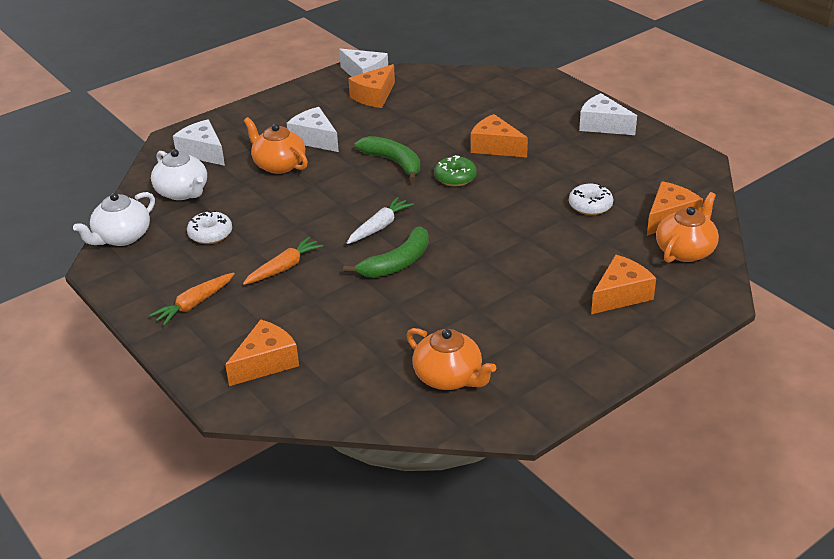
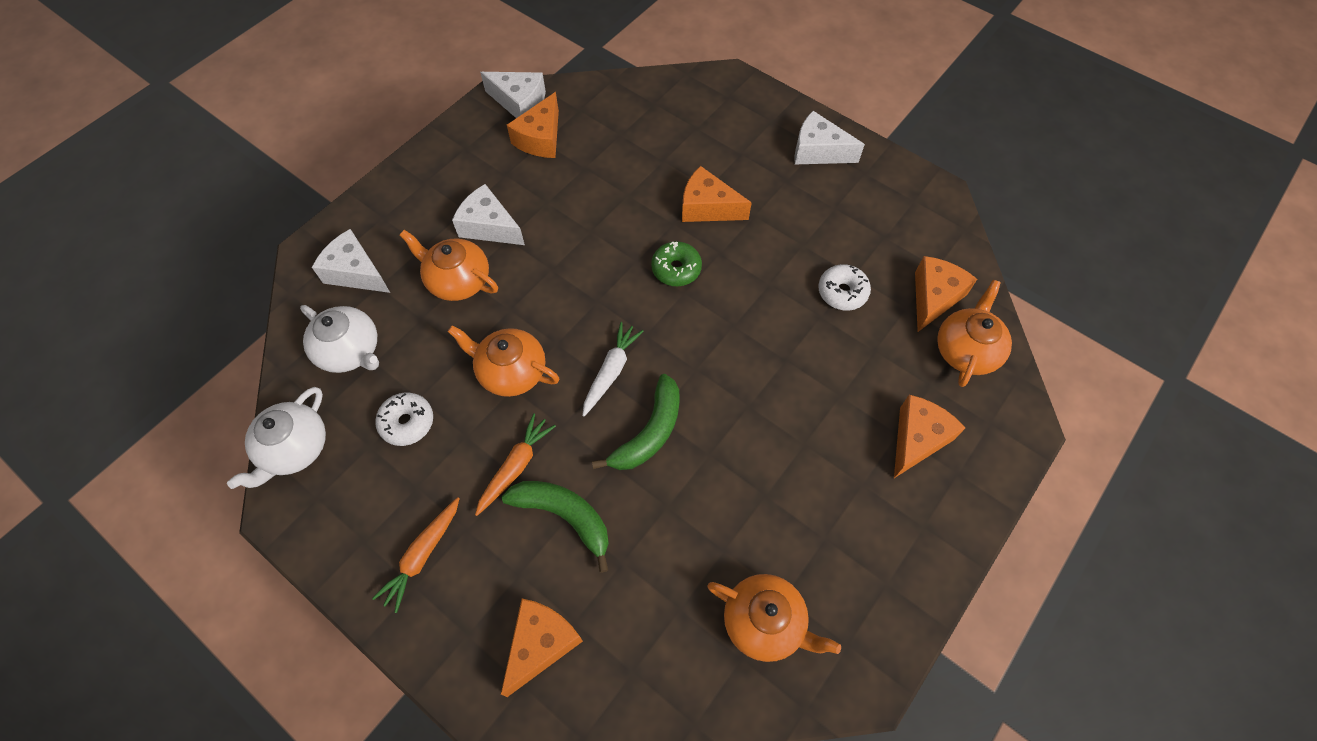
camera: 15 degrees left, 25 degrees up
(300, 217) = (511, 371): none -> orange teapot
(393, 162) = (596, 253): green banana -> green banana (564, 516)

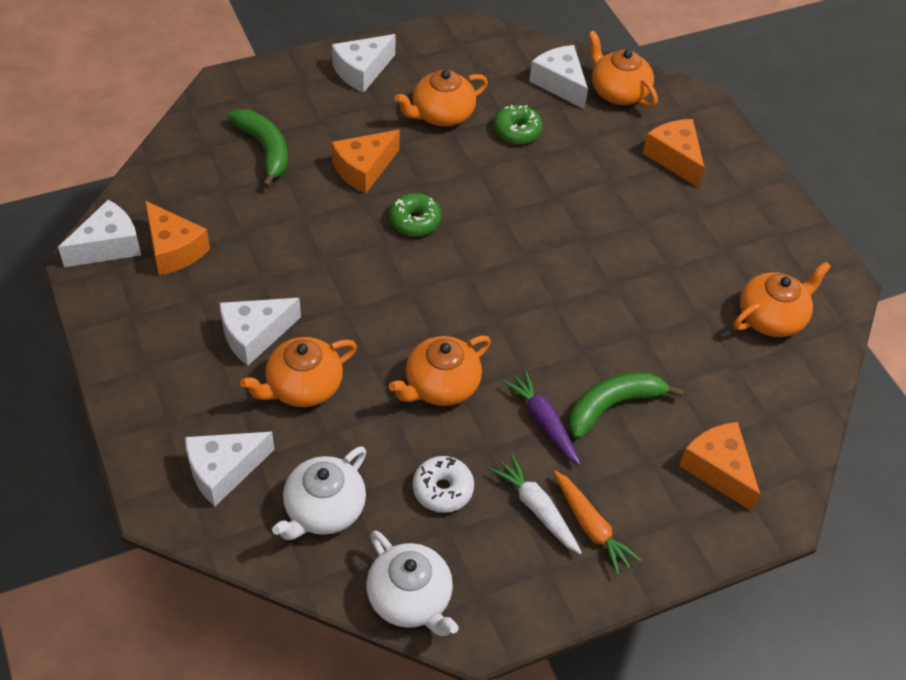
camera: 65 degrees left, 10 degrees down
(350, 351) = (323, 510): white teapot -> white teapot turned 150 degrees clockwise
(515, 467) = (543, 422): orange carrot -> purple carrot
(611, 371) = (490, 313): white carrot -> white carrot (537, 509)
(649, 432) = (568, 313): green banana -> green banana (265, 149)
(814, 228) = (441, 115): none -> orange teapot
(842, 292) = (517, 131): white donut -> green donut
(934, 297) = (560, 83): orange cheese -> white cheese

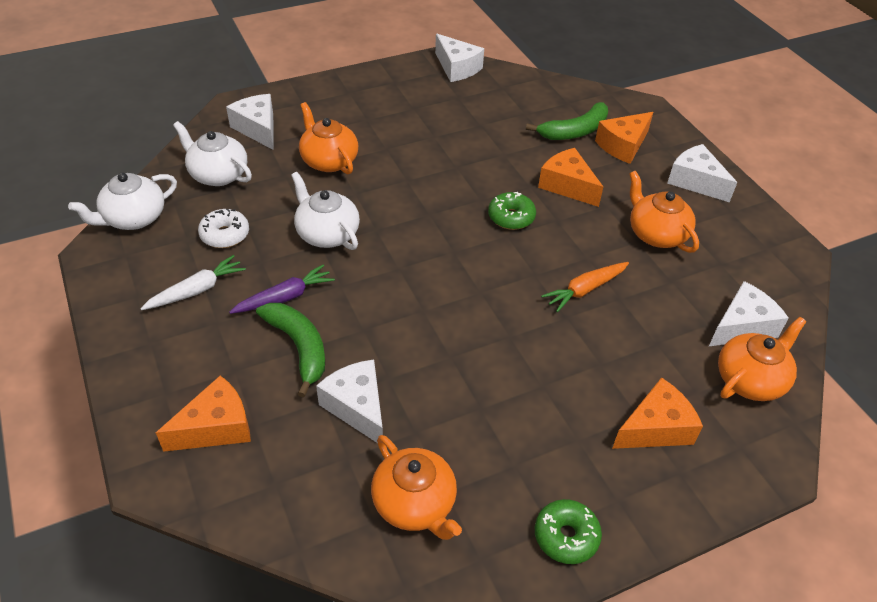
camera: 90 degrees right, 5 degrees down
(174, 249) = (457, 95): orange cheese -> orange cheese (623, 146)
(254, 335) = (377, 136): white cheese -> white cheese (357, 407)
(440, 386) = (327, 234): orange teapot -> white teapot
(517, 131) = (652, 289): green donut -> green donut (566, 536)
(591, 527) = (172, 325): orange carrot -> orange carrot (585, 290)

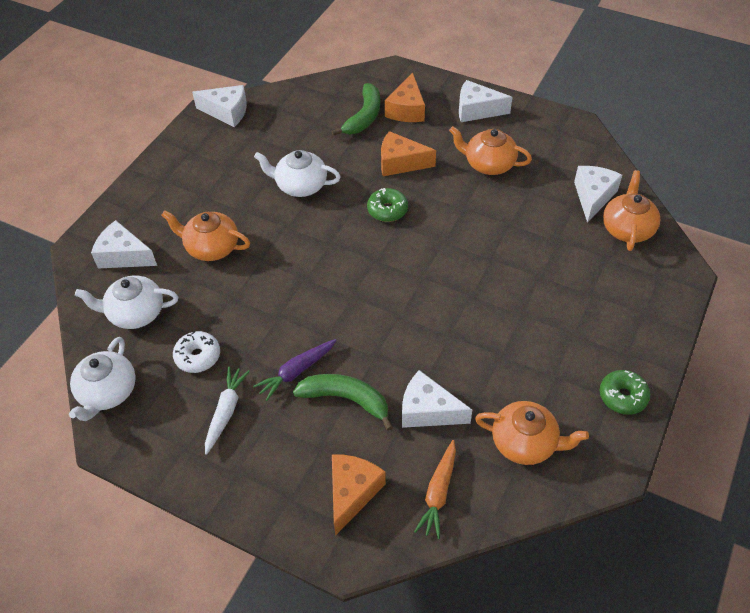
camera: 35 degrees left, 5 degrees up
(285, 297) = (296, 372): purple carrot -> purple carrot turned 150 degrees counterclockwise
(327, 234) = (273, 305): white teapot -> white teapot (300, 186)
(585, 290) = (484, 232): orange carrot -> orange carrot (438, 493)
(655, 428) = (607, 295): orange cheese -> none

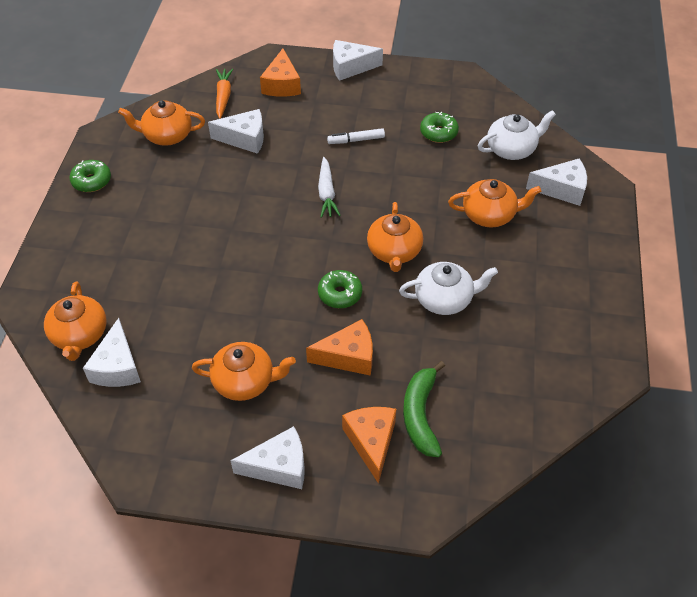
camera: 160 degrees right, 0 degrees up
(107, 392) = (487, 97): white teapot -> none
(198, 356) = (438, 132): white donut -> green donut
(226, 411) = (393, 106): white carrot -> white carrot (326, 193)
(227, 112) = (591, 376): white cheese -> white cheese (350, 67)
(296, 372) = (356, 140): purple carrot -> white marker
(321, 235) = (394, 252): none -> orange teapot
(346, 399) = (309, 132): green banana -> none

